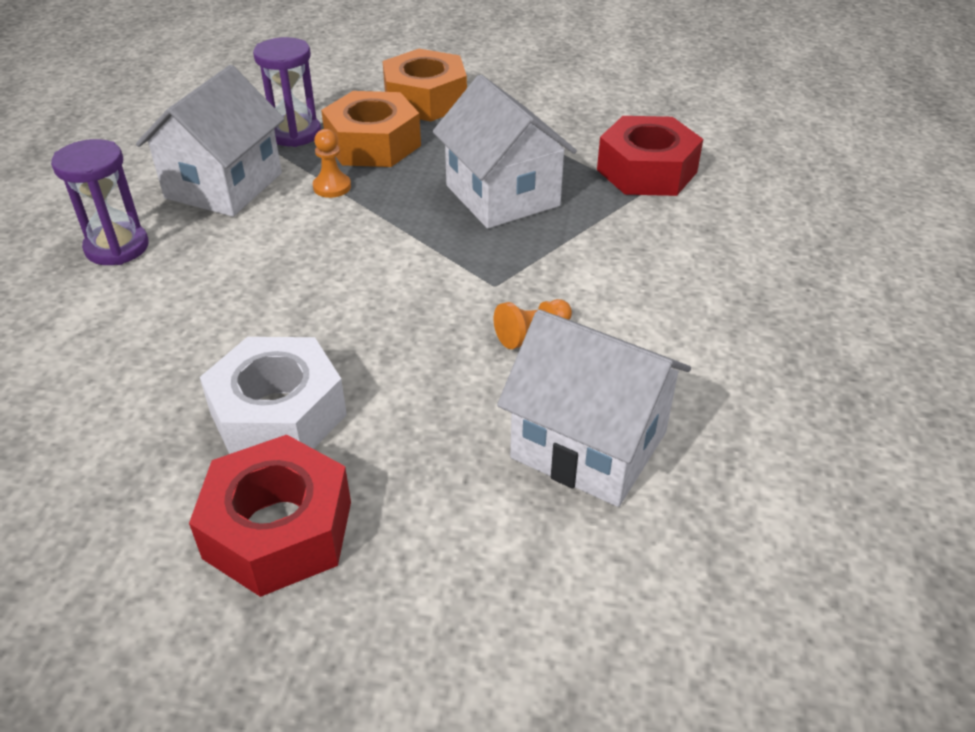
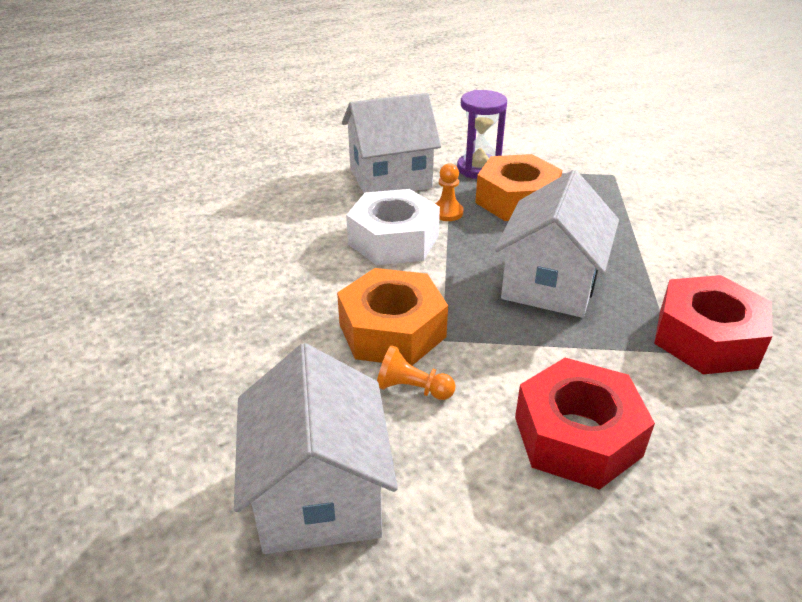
camera: 50 degrees right, 5 degrees down
(117, 247) = (288, 181): purple hourglass -> none
(278, 414) = (207, 322): white nut -> white nut (393, 240)
(278, 529) = (105, 383): red nut -> red nut (577, 436)
(425, 99) = (601, 190): orange nut -> orange nut (392, 330)

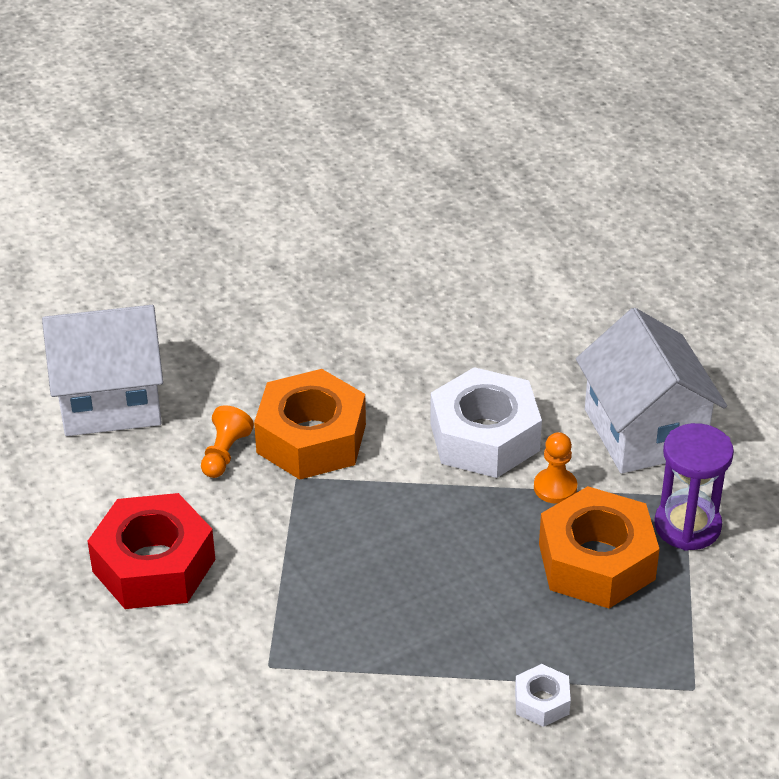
camera: 90 degrees right, 5 degrees up
(550, 284) = (395, 574): white house -> none
(649, 224) = (542, 702): none -> white nut
(706, 338) = (289, 702): red nut -> none

